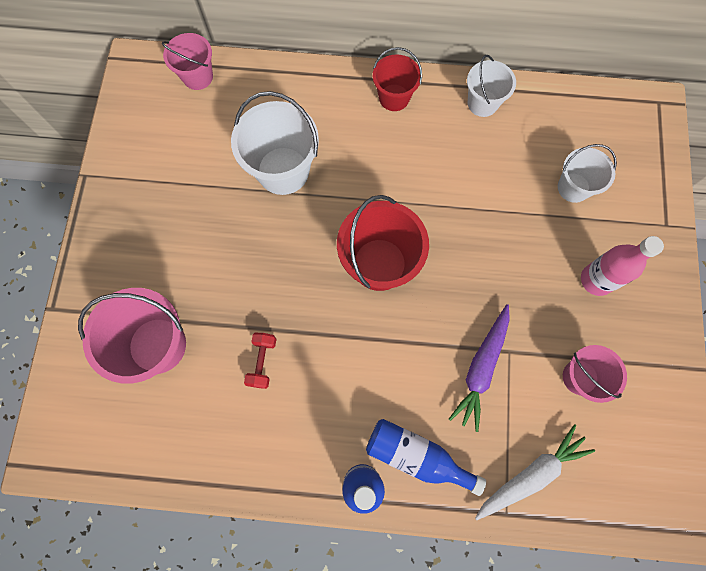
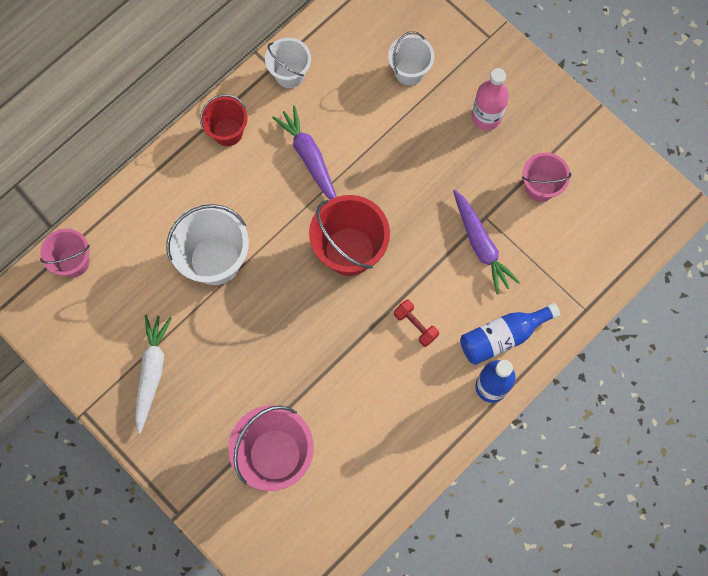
camera: 50 degrees left, 0 degrees up
(262, 362) = (351, 389): red dumbbell -> red dumbbell (415, 325)
(429, 171) = (309, 157): none -> purple carrot
(531, 474) = (574, 273): white carrot -> white carrot (152, 372)

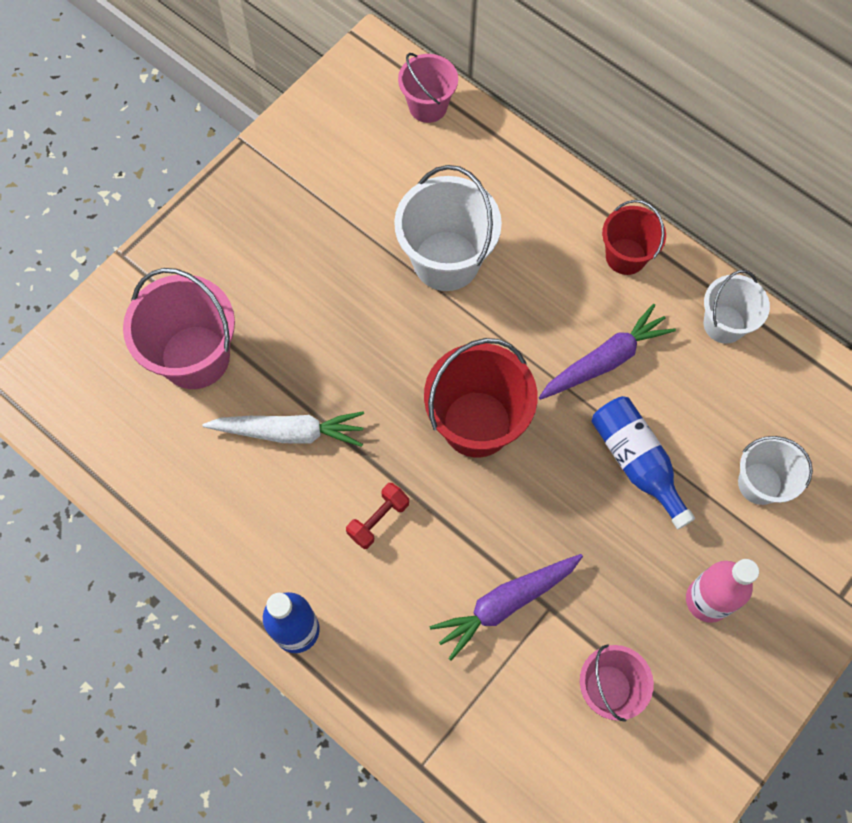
camera: 85 degrees right, 5 degrees down
(152, 372) = (295, 206): white carrot -> white carrot (289, 432)
(502, 337) = (370, 643): blue bottle -> blue bottle (636, 462)

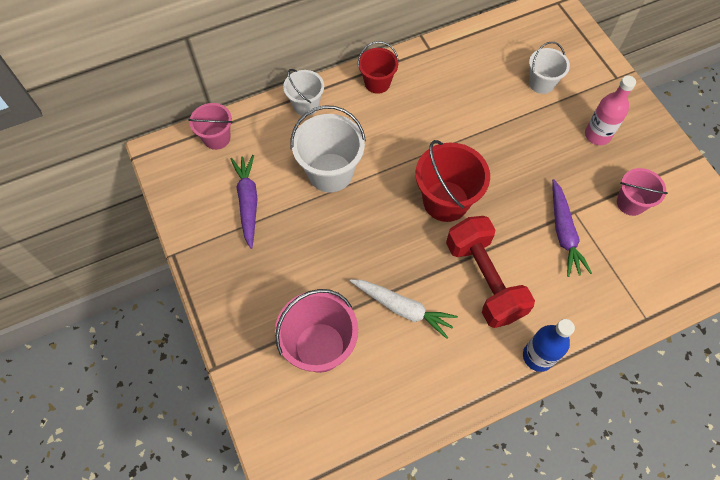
camera: 65 degrees left, 5 degrees down
(289, 432) = (403, 308): white carrot -> white carrot turned 90 degrees clockwise
(378, 519) = (484, 280): red dumbbell -> red dumbbell, size x2.33
(605, 360) = (436, 120): purple carrot -> purple carrot (248, 202)
(636, 462) = (505, 133): blue bottle -> none
(724, 324) = (442, 57): white bucket -> white bucket (306, 105)

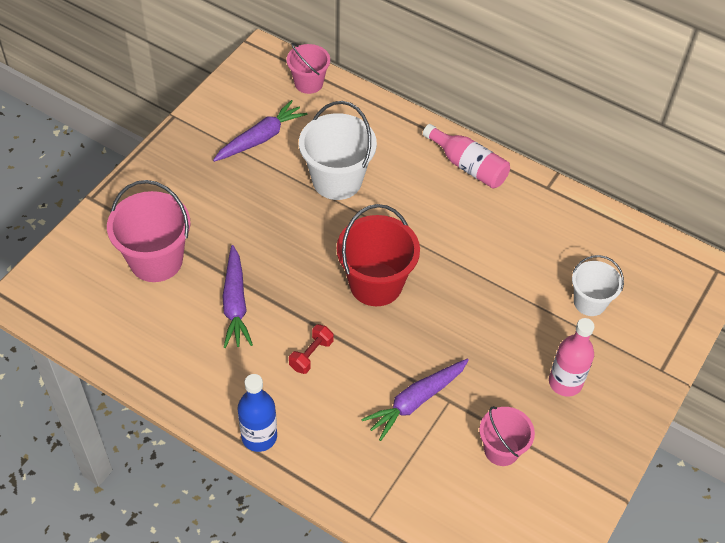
camera: 55 degrees right, 10 degrees down
(306, 105) = (396, 126): white bucket -> none
(377, 83) = (468, 166): red bucket -> pink bottle
(403, 308) = (235, 303): white carrot -> purple carrot
(484, 280) = (311, 355): red dumbbell -> red dumbbell, size x0.43

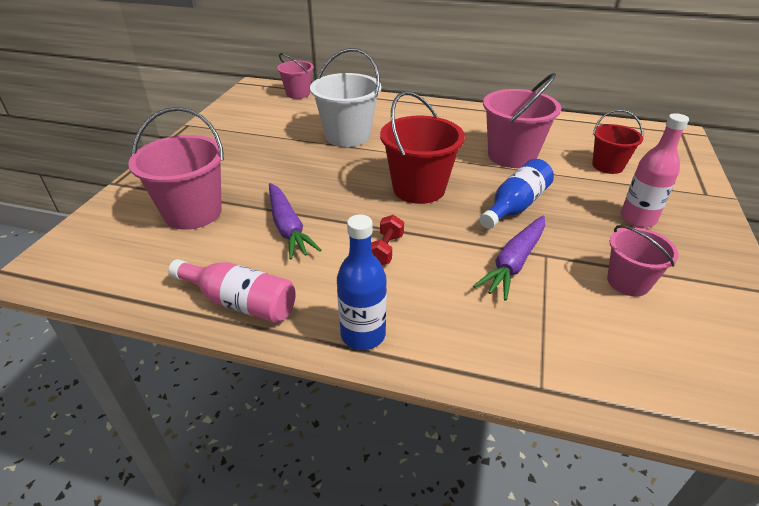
camera: 15 degrees left, 15 degrees down
(261, 138) = (270, 125): purple carrot -> none
(457, 333) = (515, 206): none -> blue bottle
(468, 166) = (449, 113): pink bottle -> pink bottle (240, 302)
(497, 259) = (512, 156): none -> pink bucket
(589, 302) = (607, 166): white bucket -> red bucket

